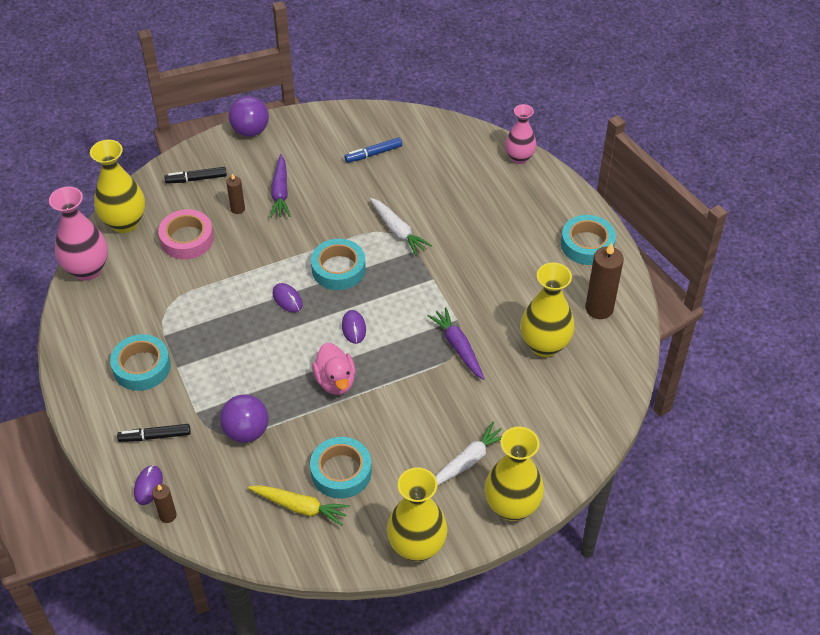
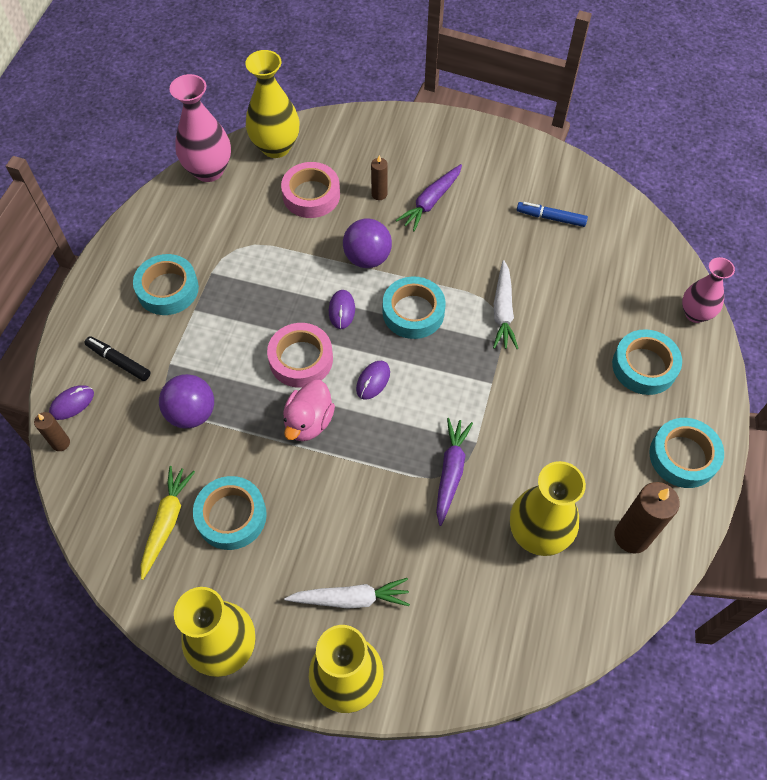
camera: 40 degrees right, 10 degrees up
(196, 179) = (370, 143): black marker -> none
(250, 131) = (458, 126): purple ball -> purple ball (367, 258)
(290, 347) = (301, 359): none -> pink tape
(300, 507) = (166, 522): yellow carrot -> yellow carrot turned 135 degrees counterclockwise
(517, 208) = (644, 366): none -> turquoise tape

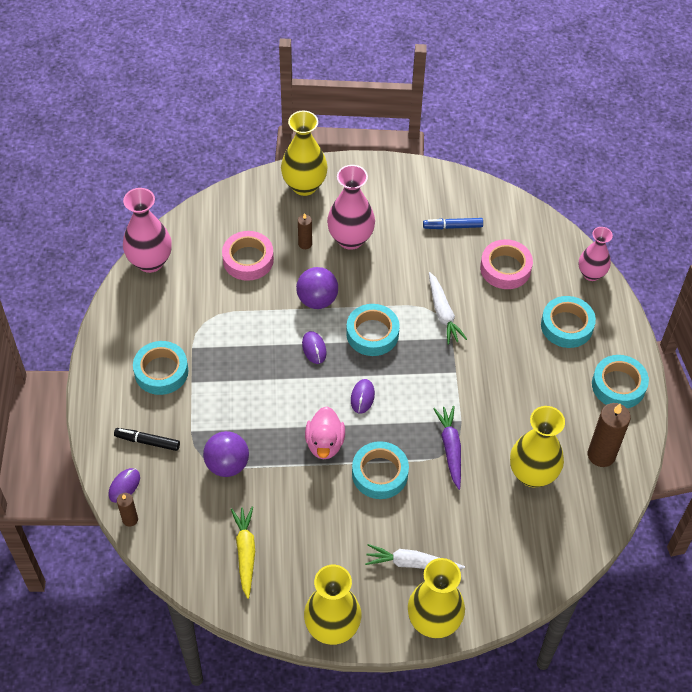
camera: 20 degrees left, 5 degrees down
(231, 516) = (294, 532): turquoise tape -> turquoise tape (380, 473)
(276, 147) = (199, 226): yellow vase -> yellow vase (304, 185)
(301, 359) = (297, 397): pink tape -> pink tape (505, 268)
(350, 598) = (412, 563): white carrot -> white carrot turned 150 degrees counterclockwise
(431, 202) = (350, 239): purple carrot -> pink vase

